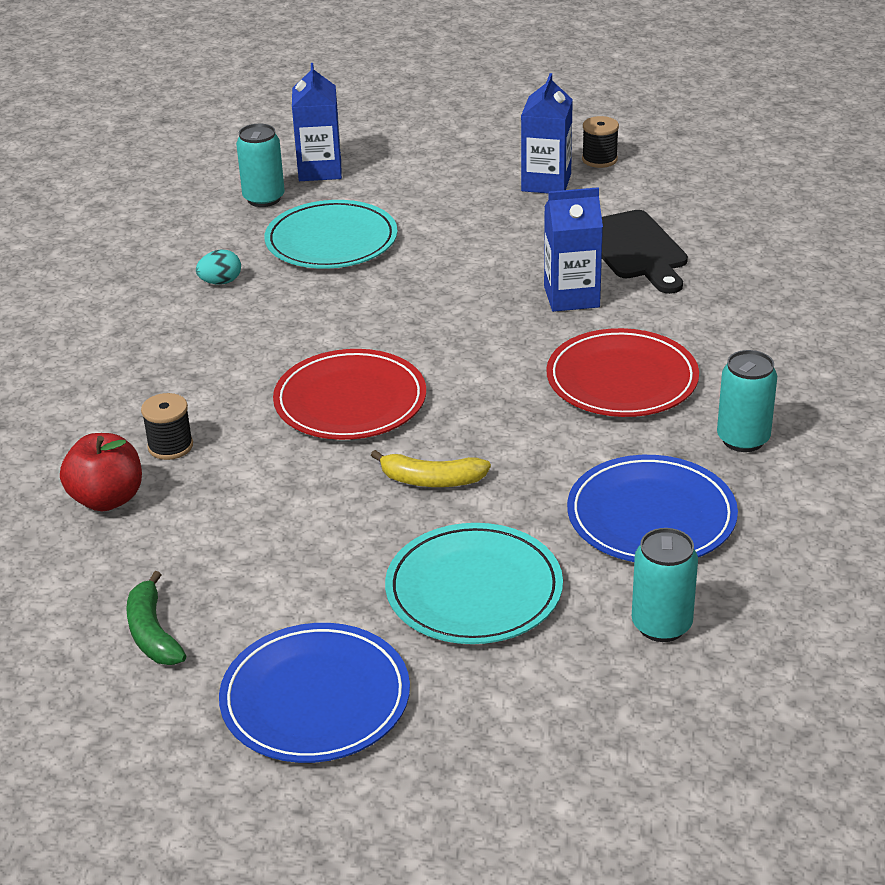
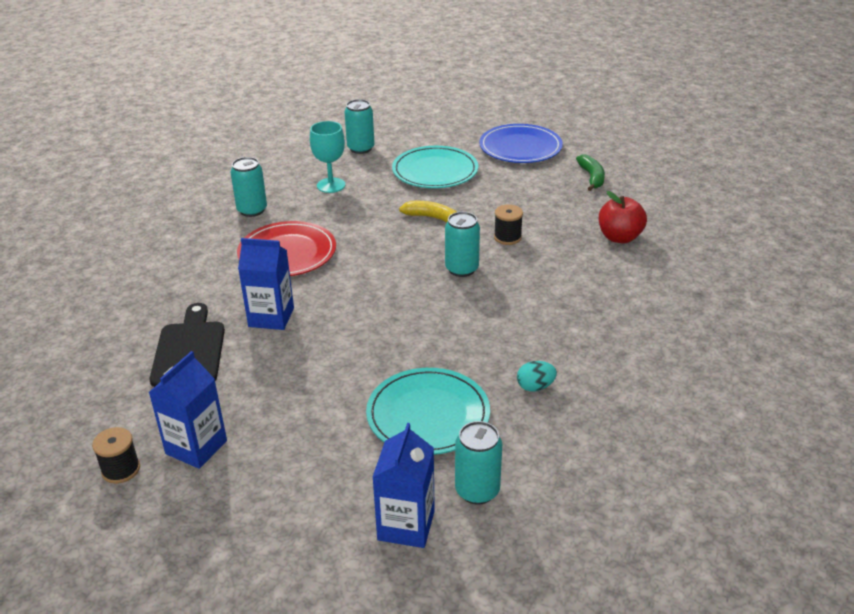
camera: 165 degrees left, 0 degrees up
(170, 446) = (581, 260): black spool -> black spool (507, 237)
(350, 401) = (461, 269): red plate -> turquoise can
(651, 516) = (331, 185): blue plate -> turquoise goblet

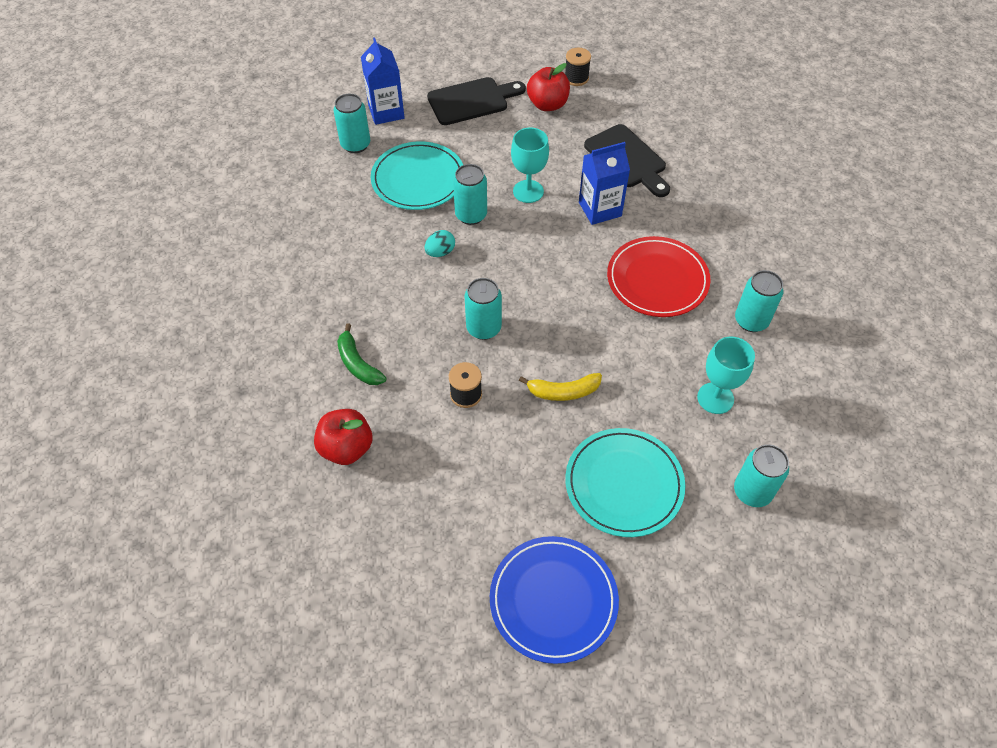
camera: 150 degrees right, 20 degrees up
(196, 447) = (547, 104): blue carton -> red apple
(280, 493) = (471, 101): none -> black cutting board
(321, 357) = (528, 191): none -> turquoise goblet
(400, 356) = (471, 215): none -> turquoise can
(535, 387) = (353, 230): turquoise egg -> turquoise egg (440, 252)
(592, 177) = (423, 564): green banana -> green banana (358, 363)

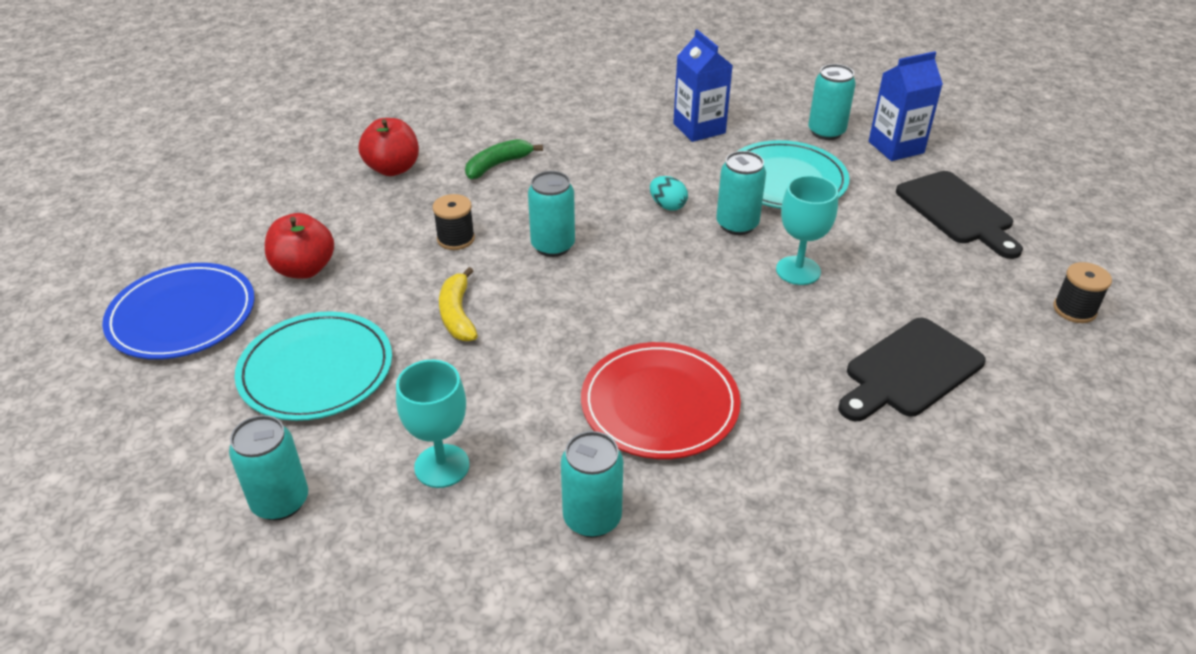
camera: 85 degrees right, 15 degrees down
(547, 104) = (991, 282): red apple -> red apple (304, 269)
(600, 209) = (787, 341): blue carton -> blue carton (699, 128)

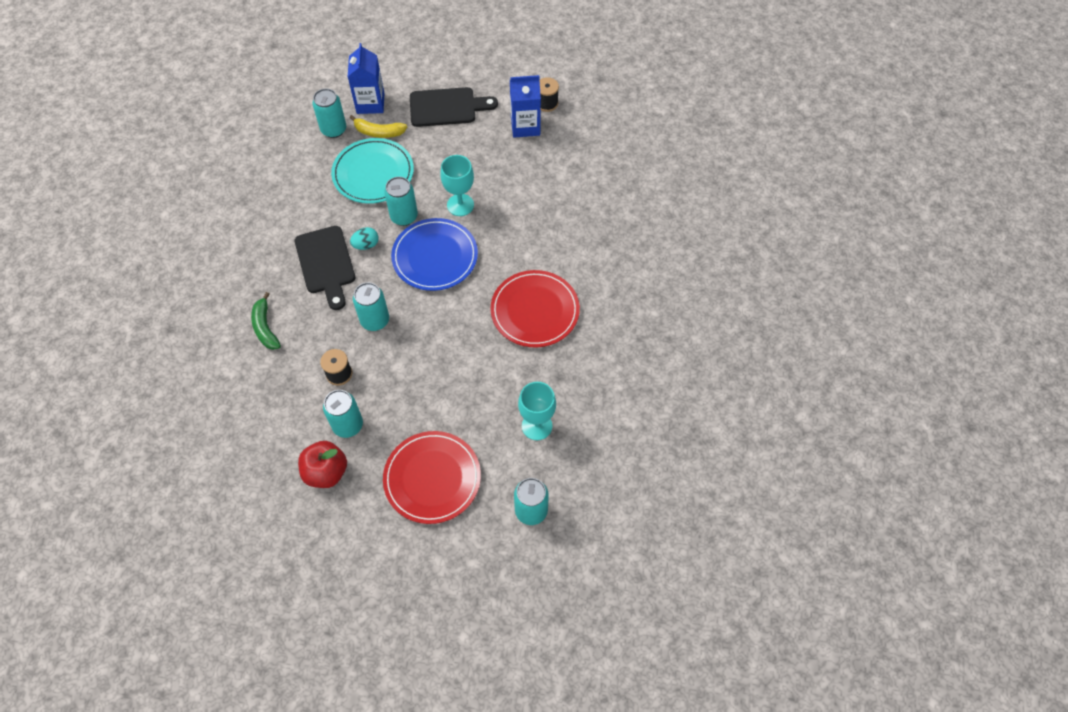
camera: 70 degrees left, 20 degrees up
(182, 315) = (340, 555): blue plate -> blue plate (435, 257)
(316, 370) = (432, 478): turquoise plate -> red plate
(393, 169) = (232, 395): red apple -> none
(457, 314) = (416, 390): yellow banana -> yellow banana (379, 132)
(592, 518) = (597, 366): turquoise can -> turquoise can (348, 425)
(699, 128) = (289, 195): blue carton -> blue carton (525, 126)
(910, 371) = (558, 193): black cutting board -> black cutting board (326, 263)

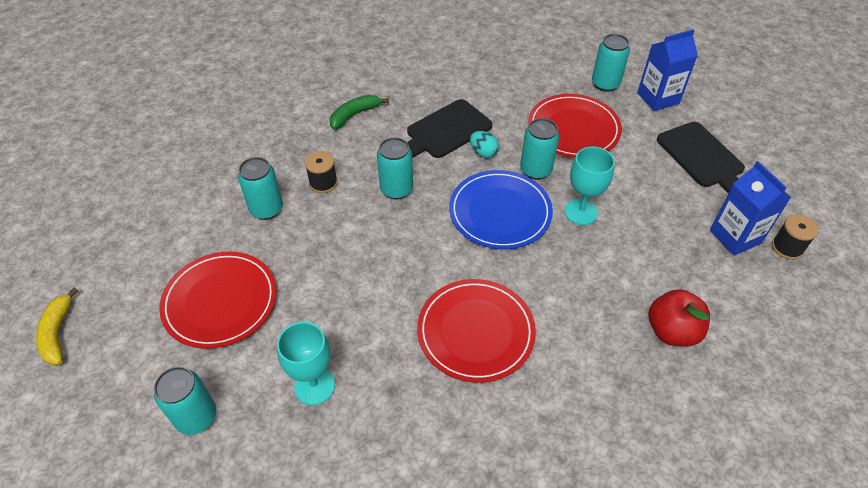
camera: 70 degrees right, 10 degrees down
(326, 472) = (209, 210): red apple -> red apple (672, 331)
(373, 173) = (573, 129): turquoise plate -> red plate
(379, 132) = (627, 116): yellow banana -> yellow banana (58, 333)

